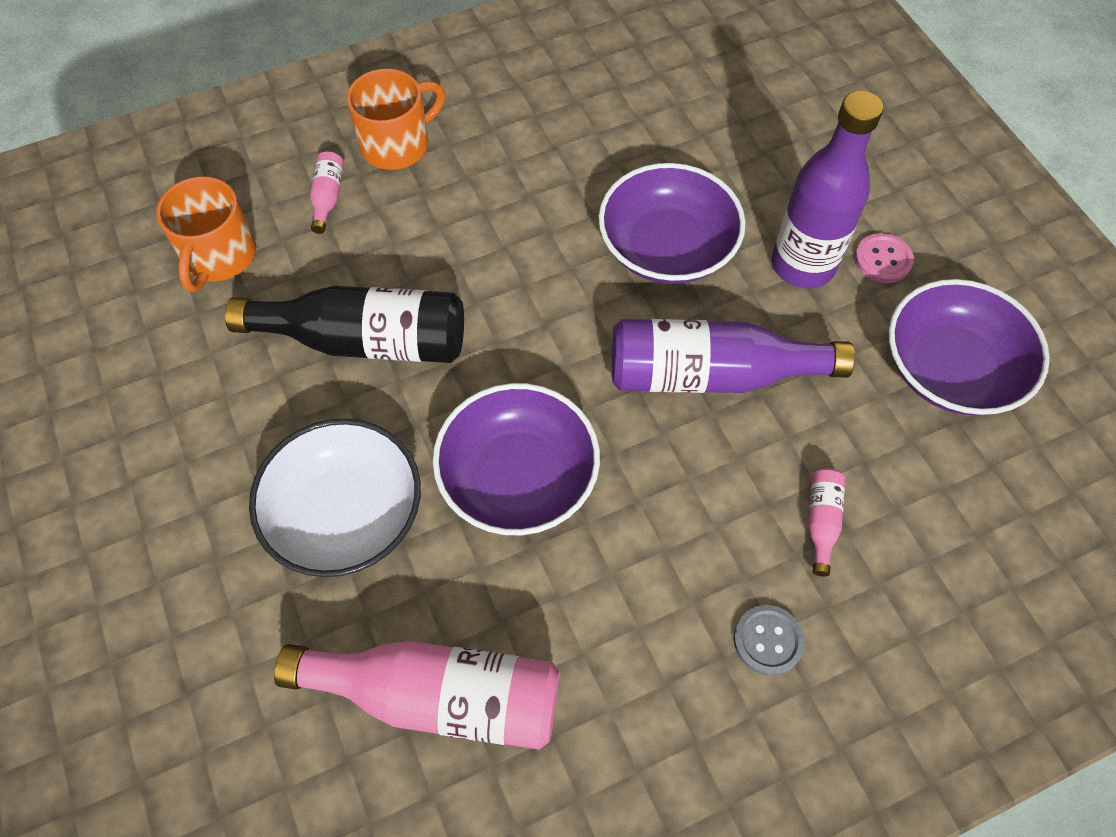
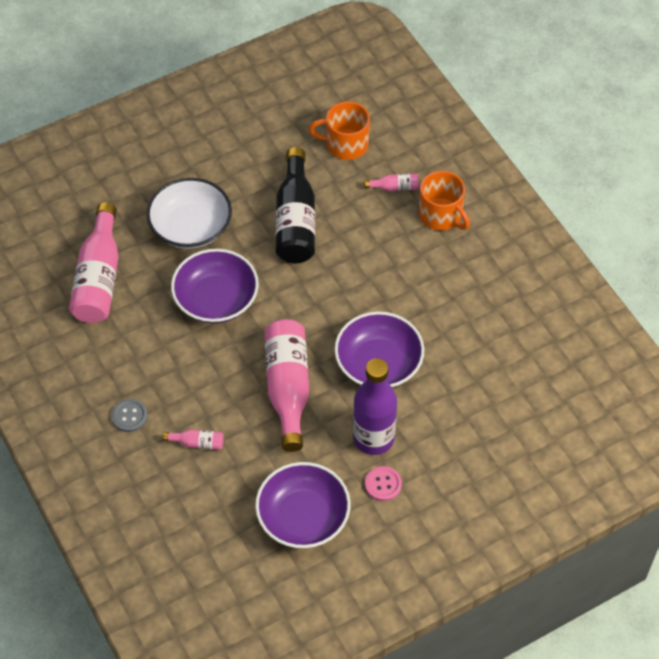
camera: 85 degrees right, 5 degrees down
(711, 374) = (288, 388): purple bottle -> pink bottle

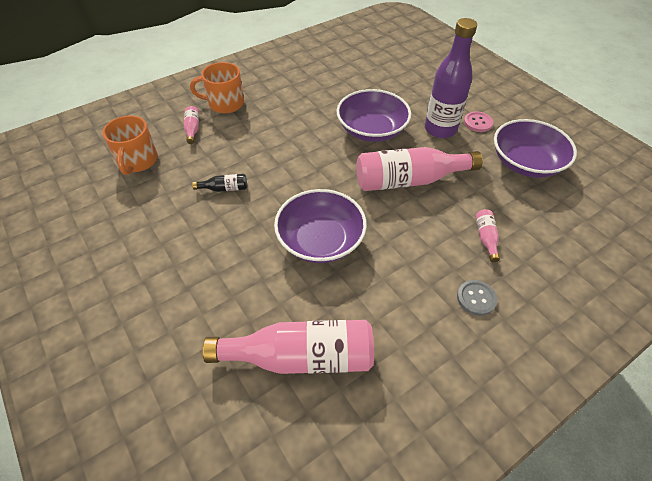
camera: 95 degrees left, 5 degrees down
(191, 227) = (228, 271): white bowl -> none
(295, 220) = (224, 188): black bottle -> black bottle, size x0.43
(441, 215) = (225, 103): orange mug -> orange mug turned 135 degrees counterclockwise

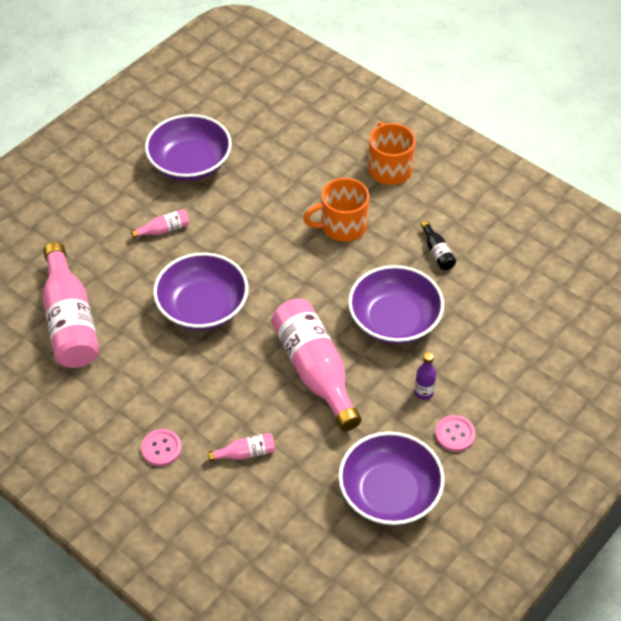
camera: 75 degrees right, 0 degrees up
(137, 161) = (267, 130): orange mug -> orange mug (342, 226)
(141, 220) = (190, 163): none -> purple bowl
(192, 129) = (332, 156): pink bottle -> pink bottle (164, 230)
(224, 188) = (250, 211): black bottle -> black bottle (437, 252)
(440, 129) = (423, 392): purple bottle -> purple bottle, size x0.43
(476, 298) = (161, 448): grey button -> pink button

